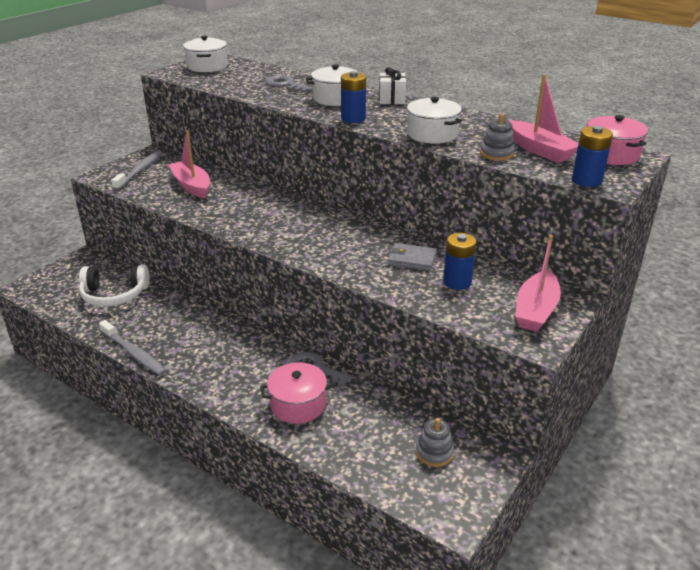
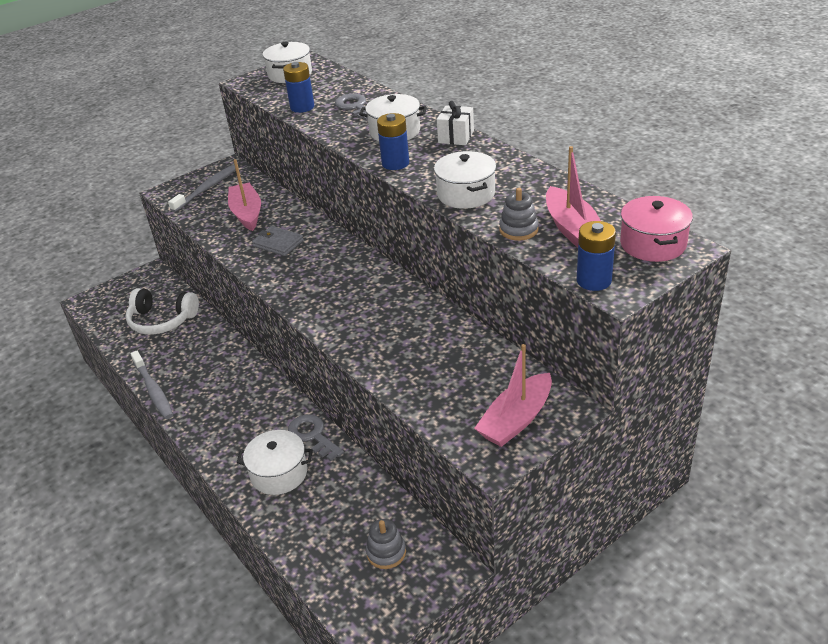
camera: 20 degrees right, 5 degrees up
(298, 404) = (279, 473): pink pot -> white pot
(411, 259) = (420, 335): grey wallet -> grey wallet (278, 243)
(457, 282) = (452, 371): blue battery -> blue battery (302, 107)

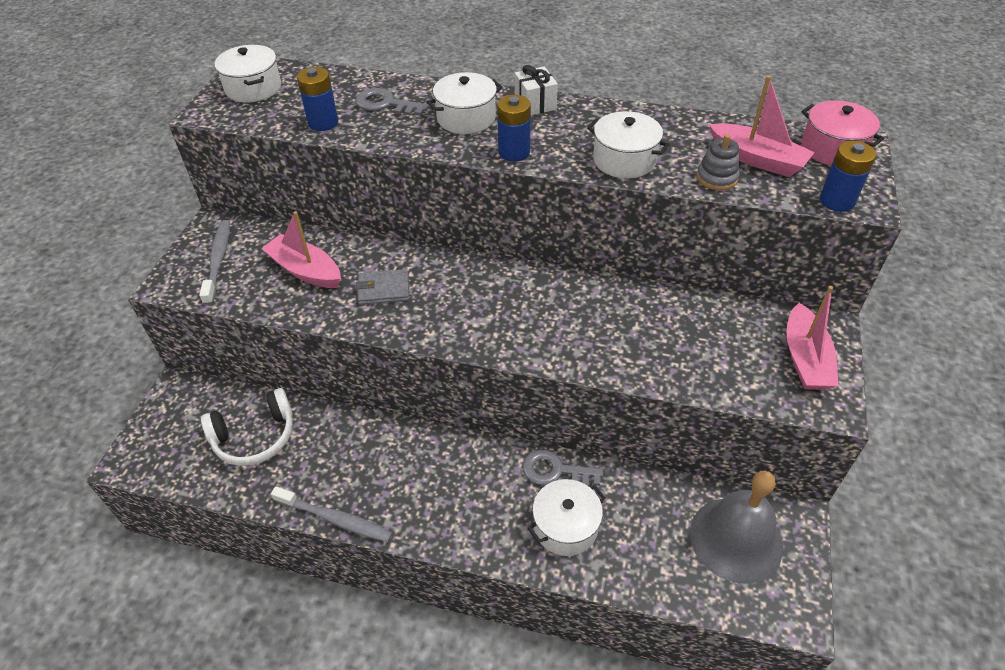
camera: 40 degrees left, 10 degrees up
(386, 552) = (736, 539): grey stacking toy -> grey bell

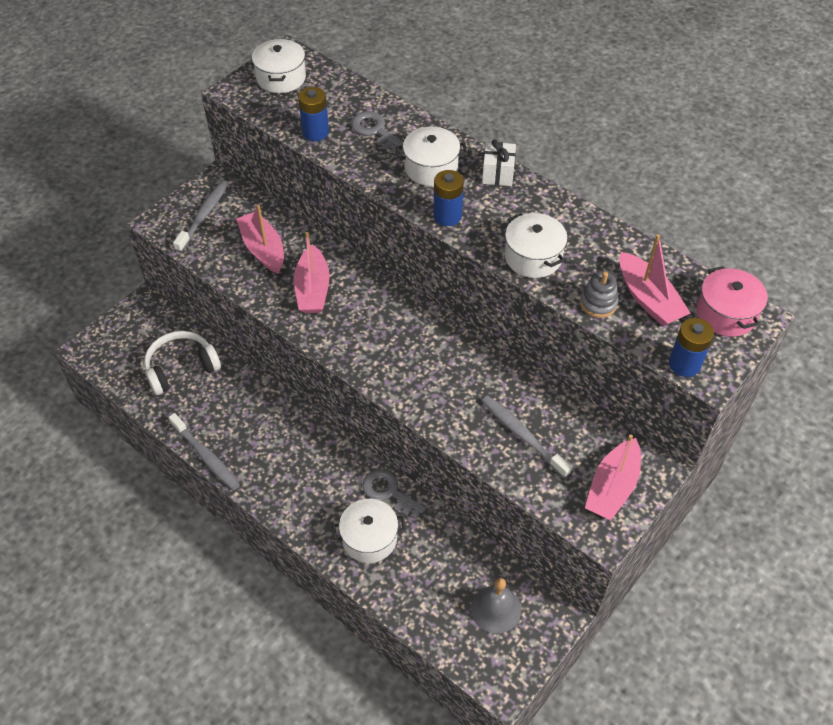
camera: 25 degrees right, 5 degrees up
(255, 437) = (181, 368): white headphones -> white headphones turned 150 degrees clockwise
(383, 289) = (313, 289): grey wallet -> pink boat
(688, 345) = (522, 435): none -> grey toothbrush
(736, 539) = (496, 609): grey bell -> grey bell, size x0.63

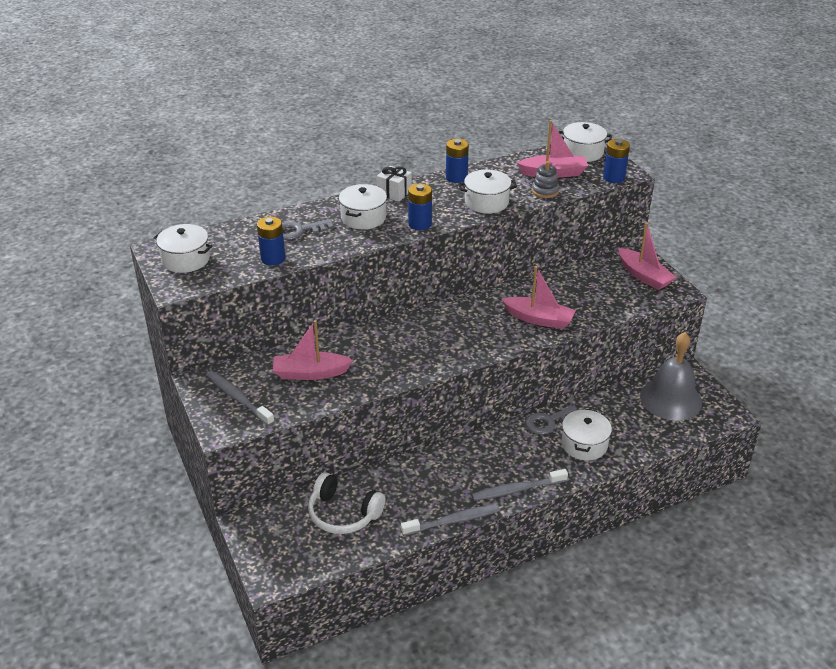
camera: 65 degrees left, 15 degrees down
(181, 368) = (343, 514): white headphones -> white headphones turned 60 degrees counterclockwise
(313, 289) = (377, 357): pink boat -> pink boat (539, 319)
(496, 609) = (670, 399): grey bell -> grey bell, size x1.60
(522, 435) = (583, 298): grey toothbrush -> grey toothbrush (517, 489)
(569, 213) = (456, 177): none -> blue battery
(726, 314) = (582, 152): pink pot -> white pot

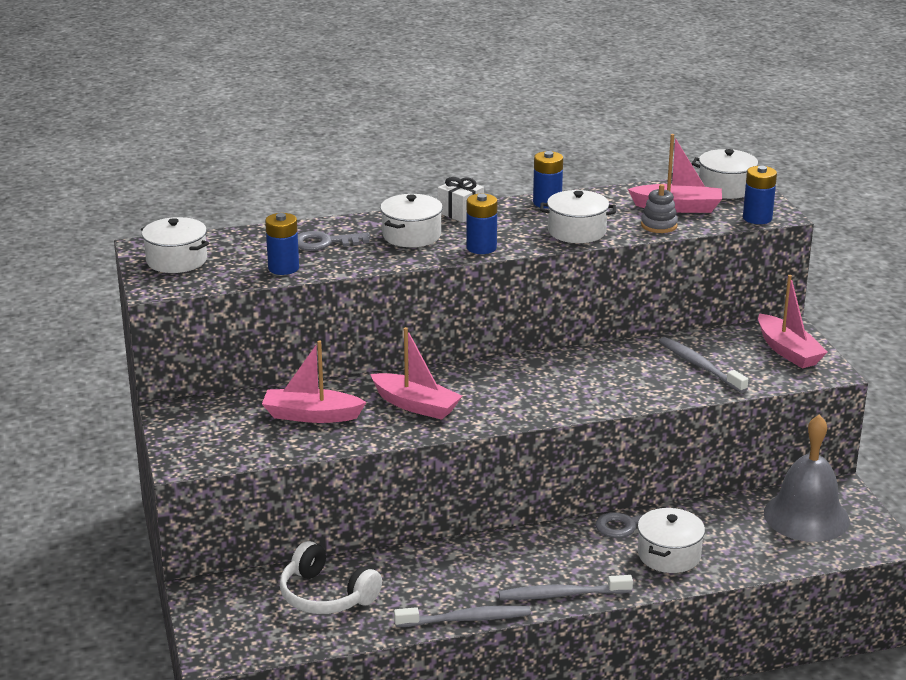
camera: 10 degrees right, 10 degrees down
(238, 399) = (213, 433): grey toothbrush -> grey toothbrush (700, 366)
(539, 319) = (628, 386): pink boat -> pink boat (416, 405)

